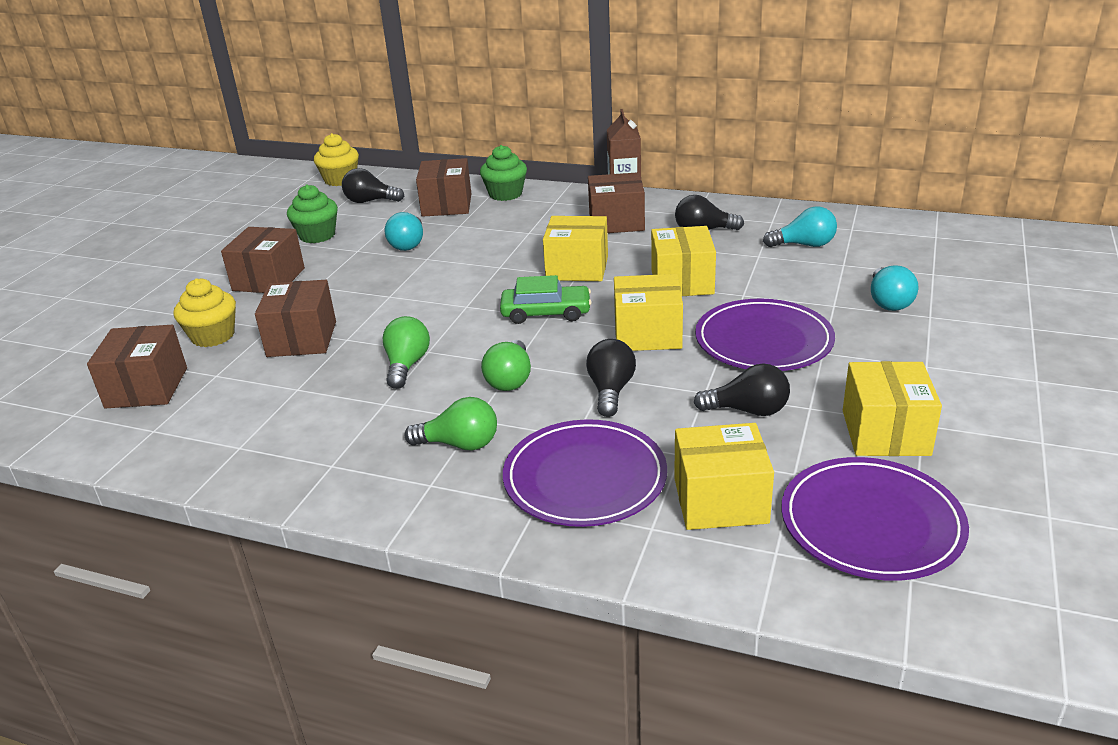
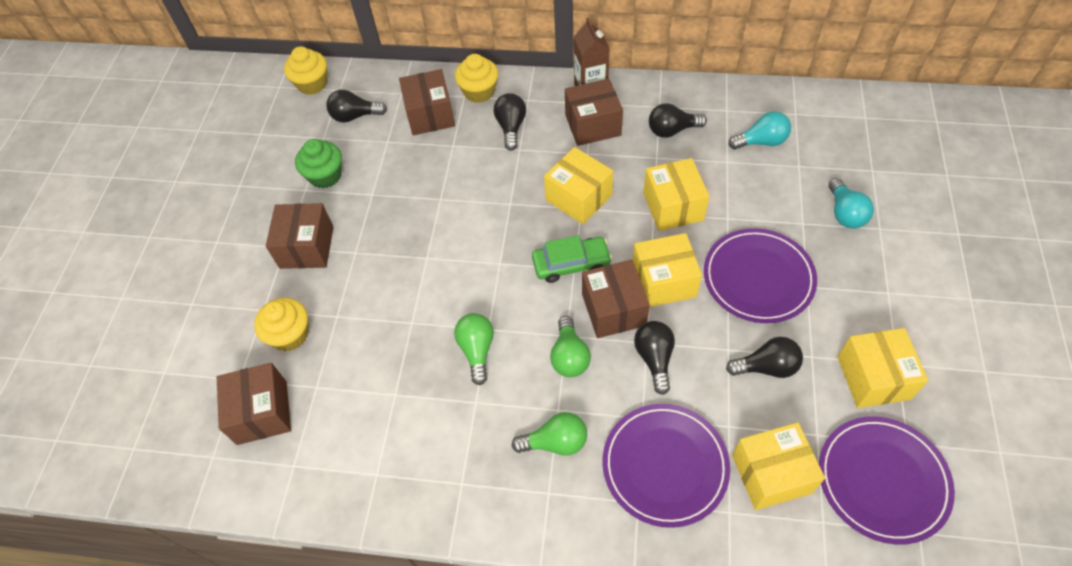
camera: 10 degrees left, 25 degrees up
(302, 339) = (372, 328): brown box -> brown box (613, 309)
(408, 244) = (416, 179): turquoise light bulb -> none
(505, 194) = (479, 92): green cupcake -> yellow cupcake
(527, 218) = (511, 127): none -> black light bulb
(577, 268) = (578, 197): yellow box -> yellow box turned 45 degrees clockwise

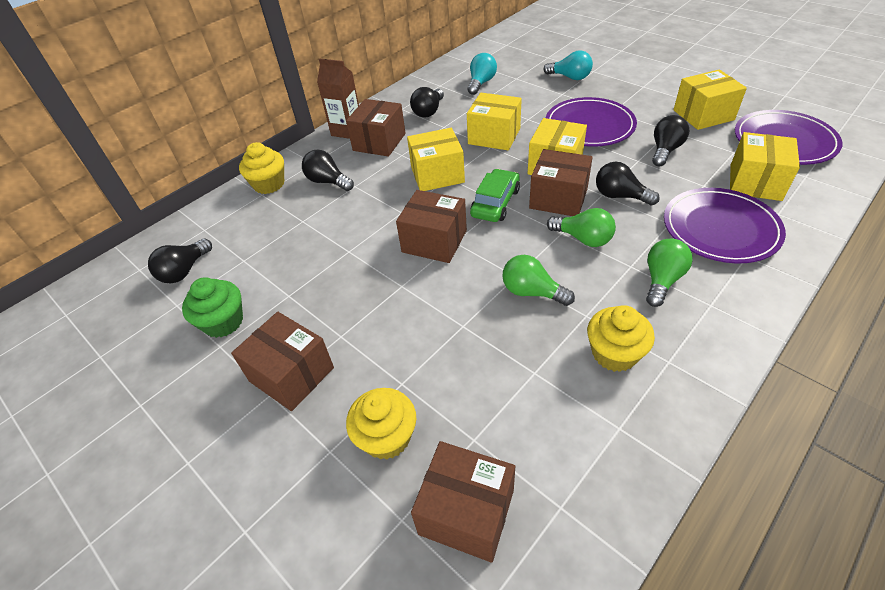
camera: 55 degrees left, 10 degrees down
(312, 84) = (102, 287): yellow cupcake -> yellow cupcake (614, 353)
(430, 115) = (252, 221): brown box -> brown box (434, 241)
(873, 378) = (703, 115): yellow box -> yellow box turned 45 degrees counterclockwise

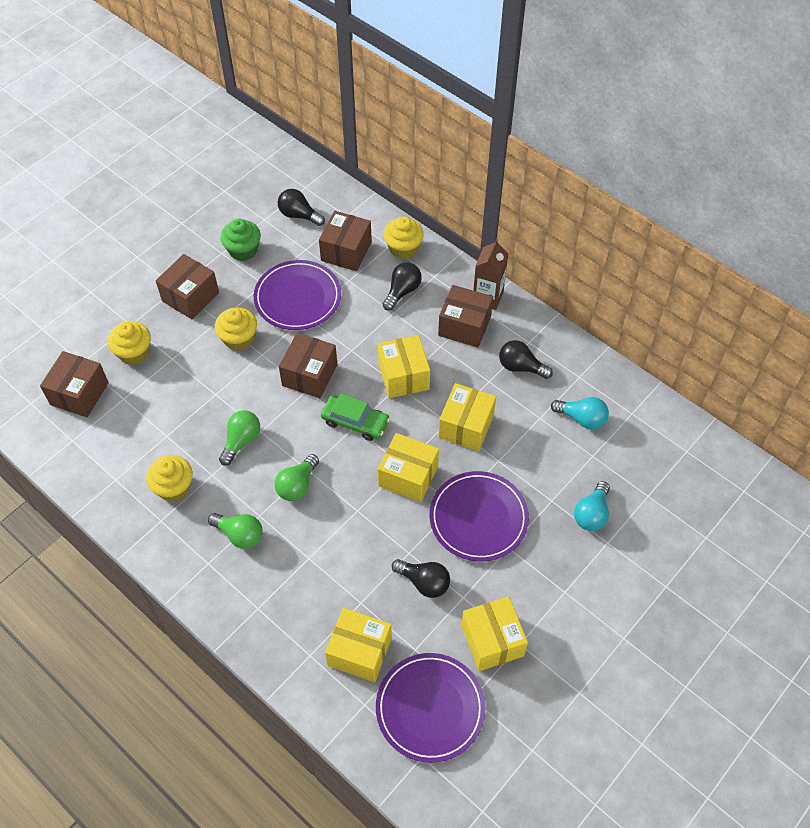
camera: 85 degrees right, 10 degrees up
(374, 311) = (239, 338): none -> yellow cupcake
(558, 198) = (355, 473): brown box -> brown box (346, 251)
(620, 196) = (352, 525): black light bulb -> none
(720, 228) = (295, 598): purple plate -> purple plate (297, 298)

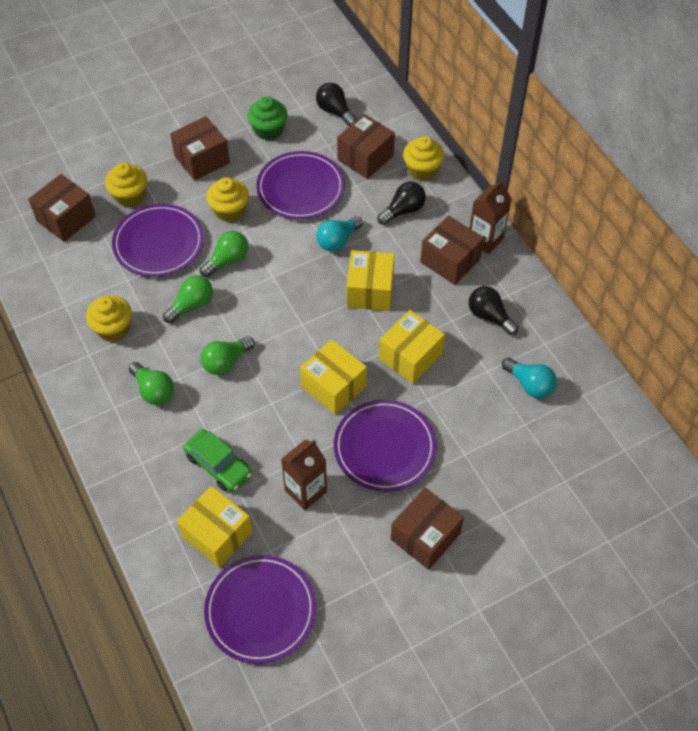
camera: 20 degrees right, 0 degrees up
(183, 390) = (158, 243): none -> purple plate
(257, 387) = (227, 260): none -> green light bulb
(309, 375) = (281, 263): brown box -> brown box (425, 536)
(355, 422) = (305, 320): green car -> green car (218, 465)
(424, 582) = (306, 491): black light bulb -> brown carton
(492, 640) = (347, 568): yellow box -> none
(591, 514) = (499, 480): turquoise light bulb -> turquoise light bulb (337, 241)

